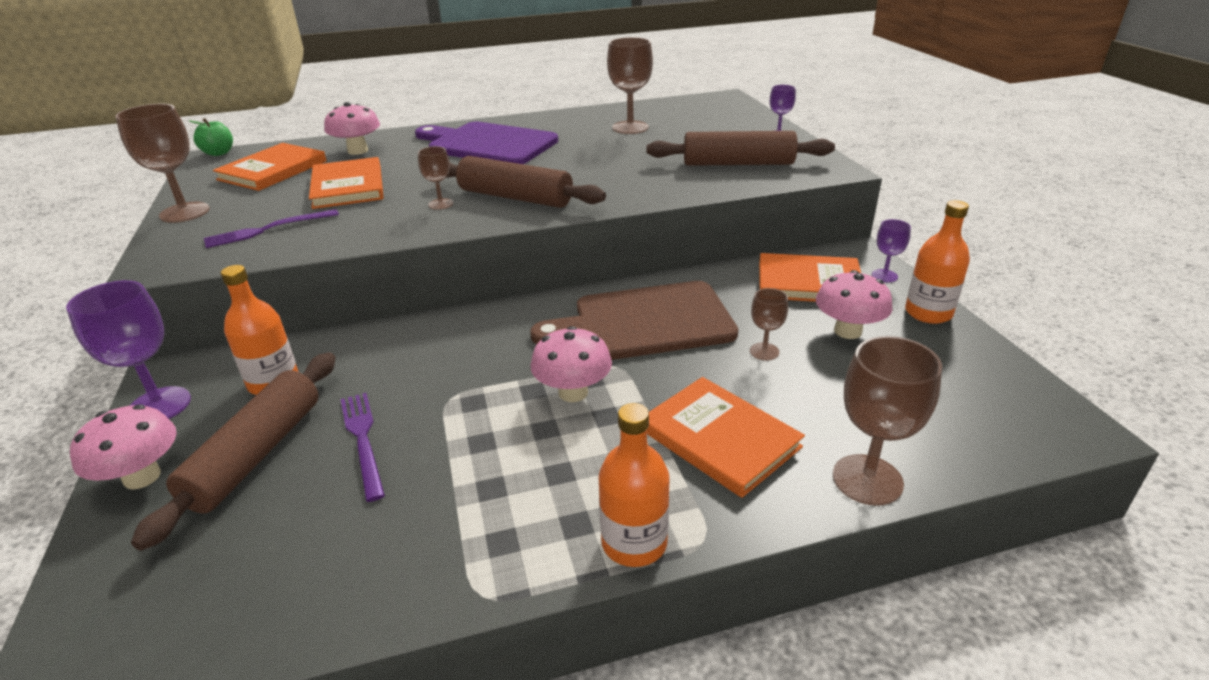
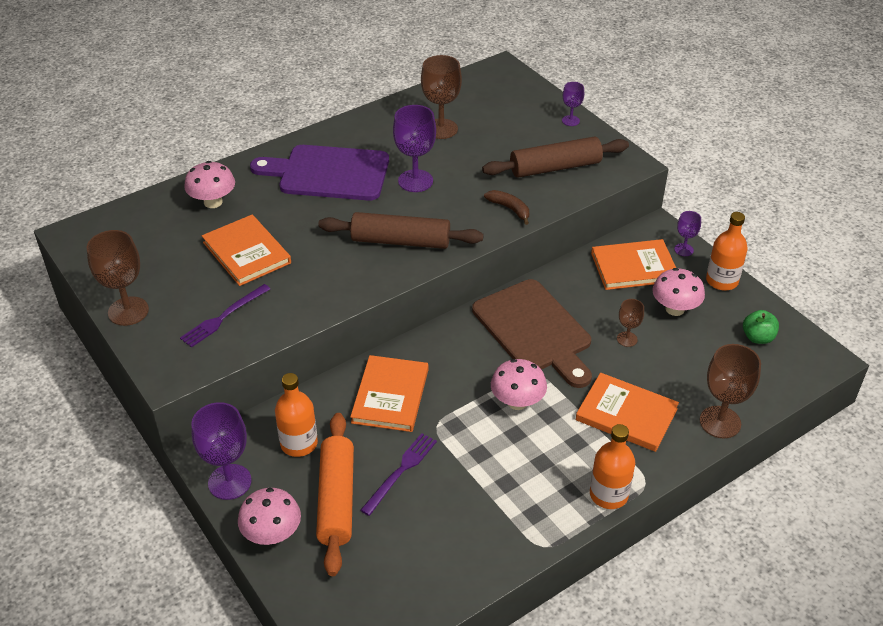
camera: 20 degrees left, 10 degrees up
(219, 153) = (76, 227): green apple -> green apple (757, 337)
(256, 454) = (336, 499): brown rolling pin -> orange rolling pin
(273, 170) = (156, 243): orange book -> orange book (390, 396)
(363, 440) = (400, 471): purple fork -> purple fork turned 75 degrees clockwise
(440, 204) = (345, 260): brown goblet -> none
(572, 158) = (415, 181): none -> purple goblet
(645, 322) = (534, 330): brown cutting board -> brown cutting board turned 90 degrees counterclockwise
(661, 188) = (510, 209): none -> brown banana

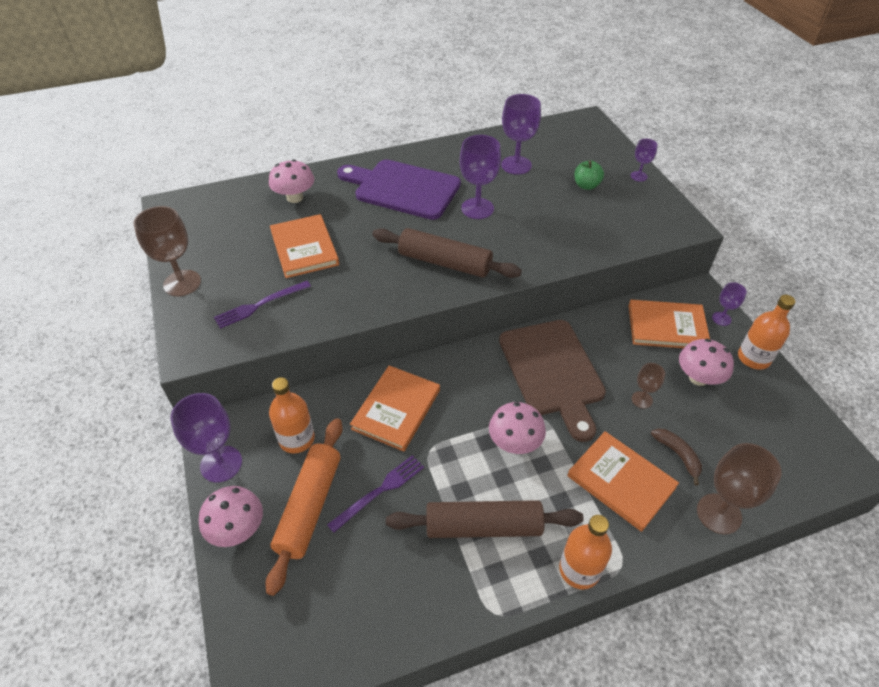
camera: 15 degrees right, 5 degrees up
(441, 129) = (516, 165): brown goblet -> purple goblet
(510, 209) = (557, 250): brown banana -> brown banana (678, 455)
(555, 167) = (612, 217): brown rolling pin -> brown rolling pin (483, 526)
(757, 337) = (779, 426): green apple -> green apple (586, 185)

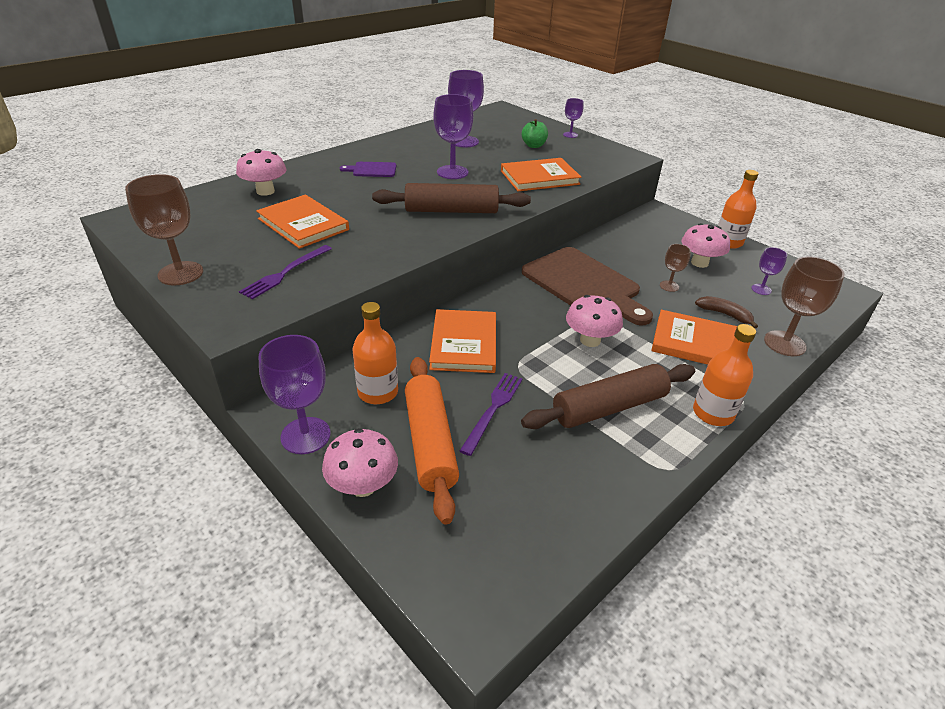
camera: 25 degrees left, 10 degrees down
(402, 189) = (372, 170): purple cutting board -> purple cutting board, size x0.45
(667, 327) = (651, 237): orange book -> orange book (539, 177)
(721, 319) = (686, 224): purple goblet -> purple goblet (761, 289)

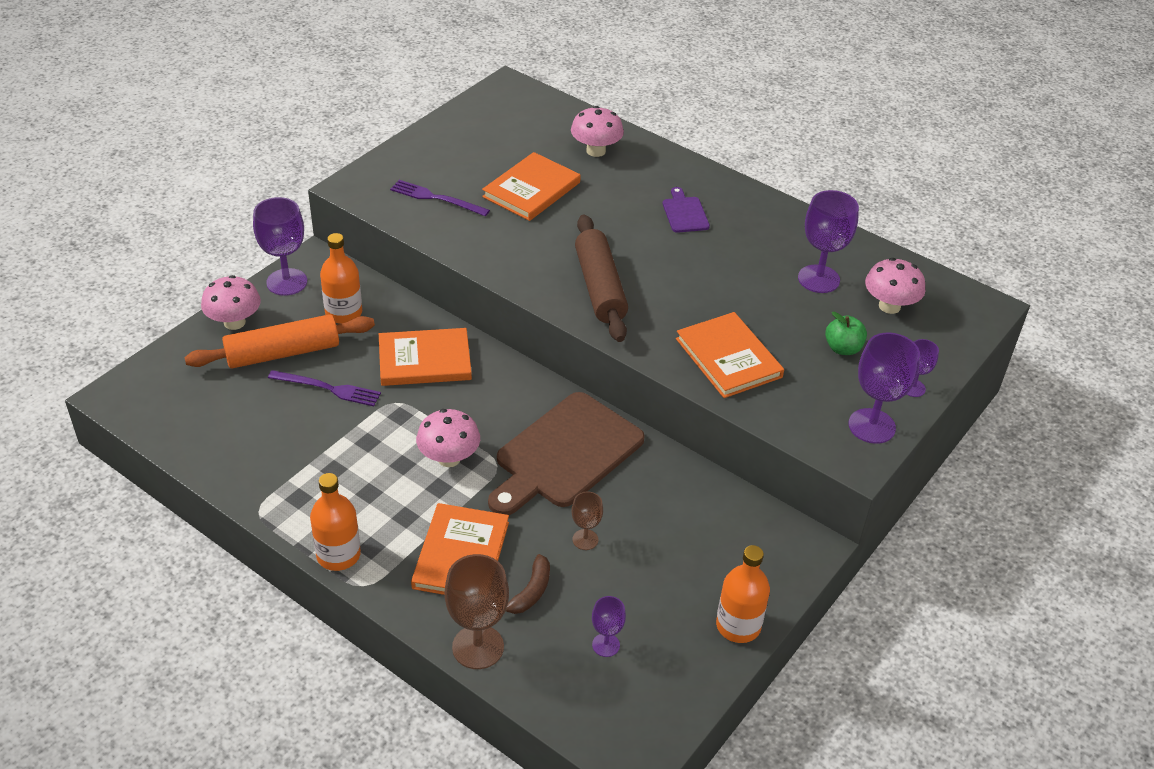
camera: 80 degrees right, 5 degrees up
(180, 273) = (422, 143): brown goblet -> none
(452, 172) = (708, 278): purple goblet -> purple goblet (871, 426)
(609, 407) = (339, 471): brown rolling pin -> none
(699, 263) = (659, 580): pink mushroom -> pink mushroom (889, 306)

